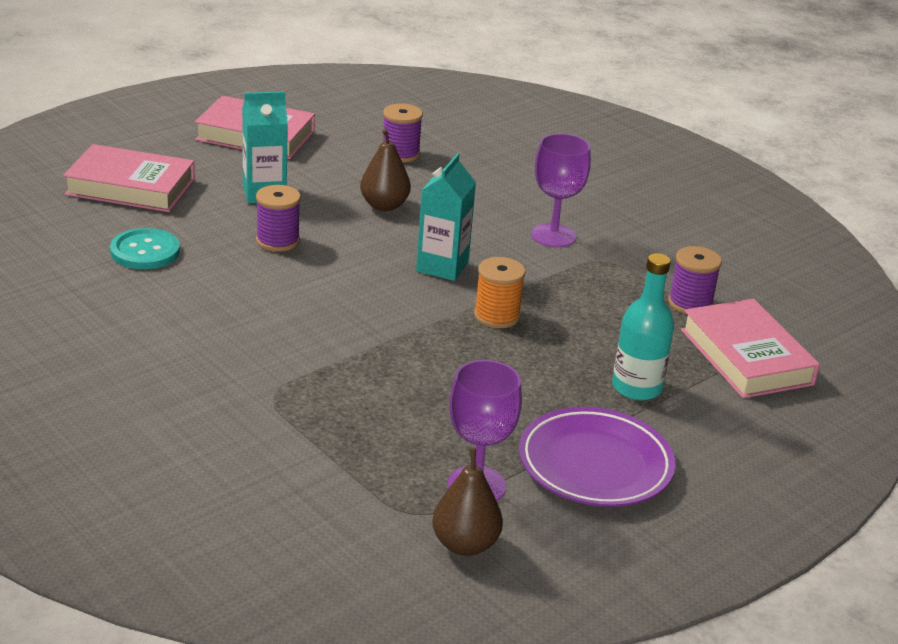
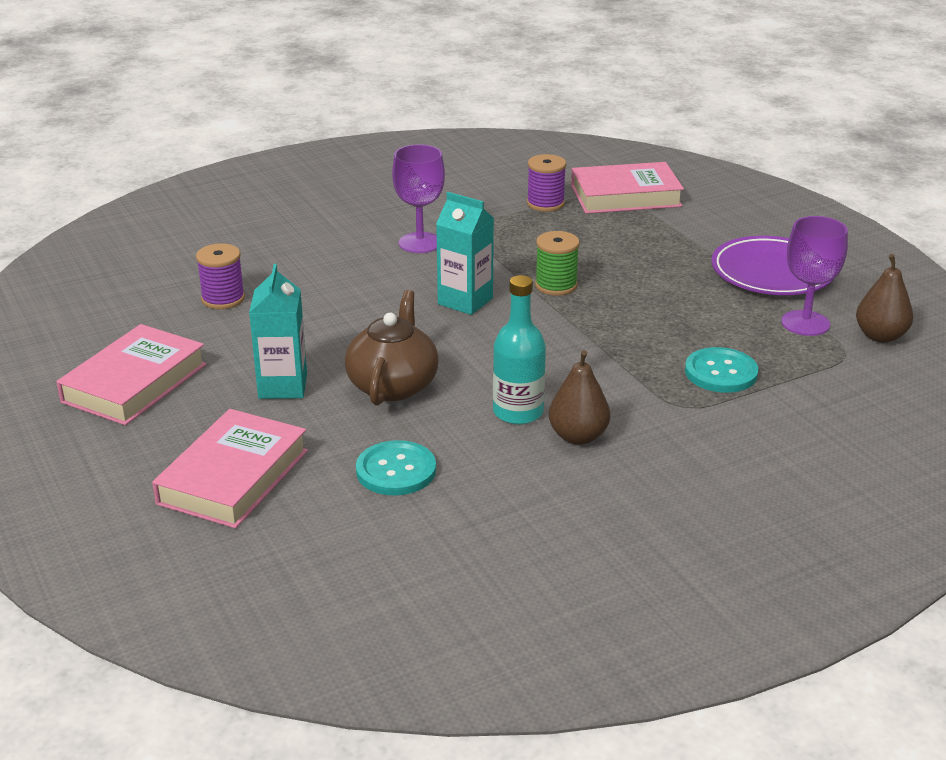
camera: 75 degrees left, 0 degrees up
(277, 241) = (393, 385): purple spool -> brown teapot
(346, 420) = (721, 372): none -> turquoise button
(384, 205) = (335, 319): brown pear -> brown pear (578, 436)
(497, 316) = (556, 285): orange spool -> green spool
(636, 388) = (668, 242): turquoise bottle -> turquoise bottle (518, 412)

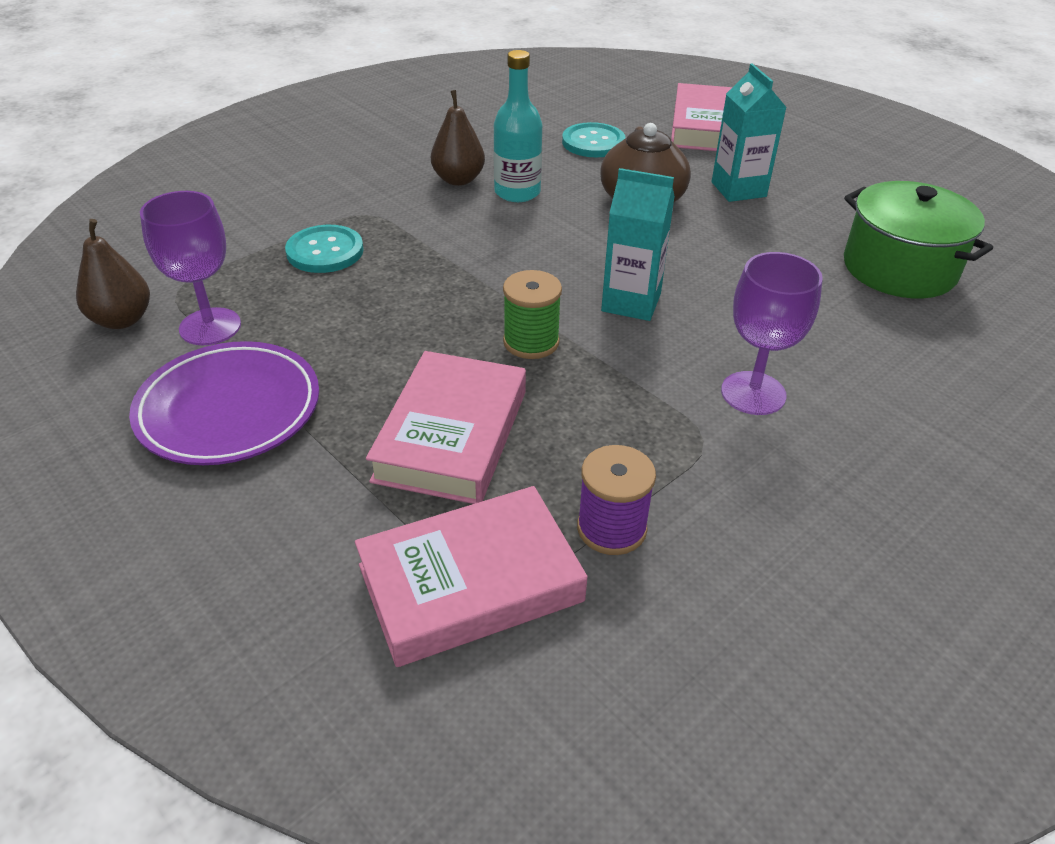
camera: 165 degrees right, 10 degrees up
(135, 383) = (865, 177): pink book -> pink book (451, 435)
(223, 299) = (899, 268): purple spool -> green pot

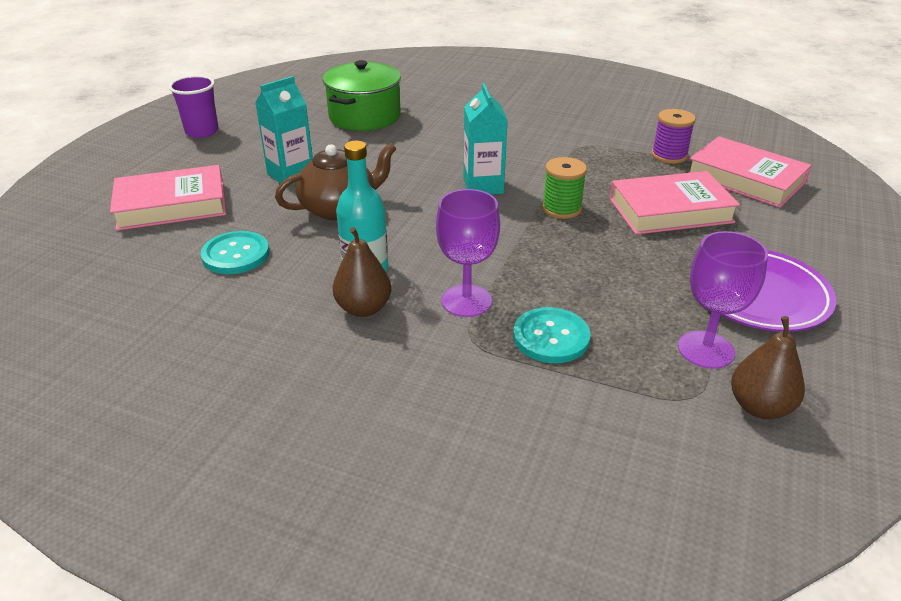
camera: 115 degrees left, 5 degrees down
(753, 393) = (531, 139): purple goblet -> purple goblet (466, 301)
(885, 158) = (202, 131): none -> purple cup

